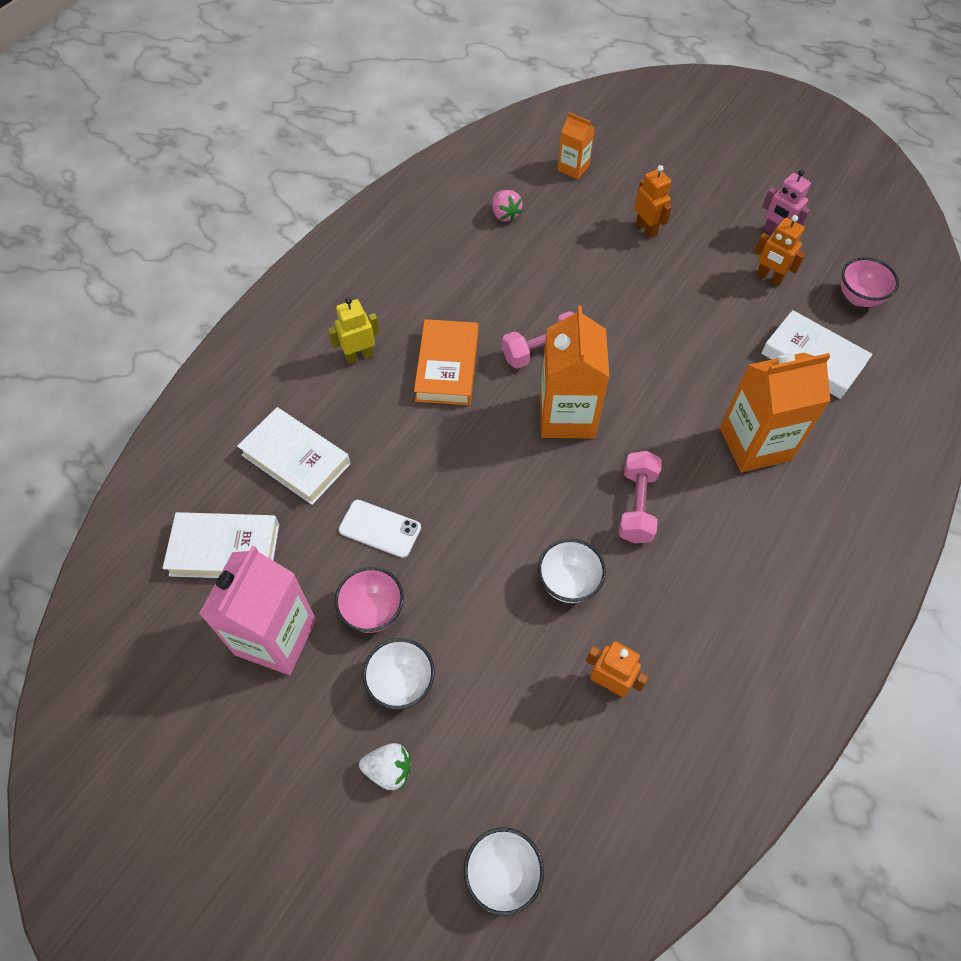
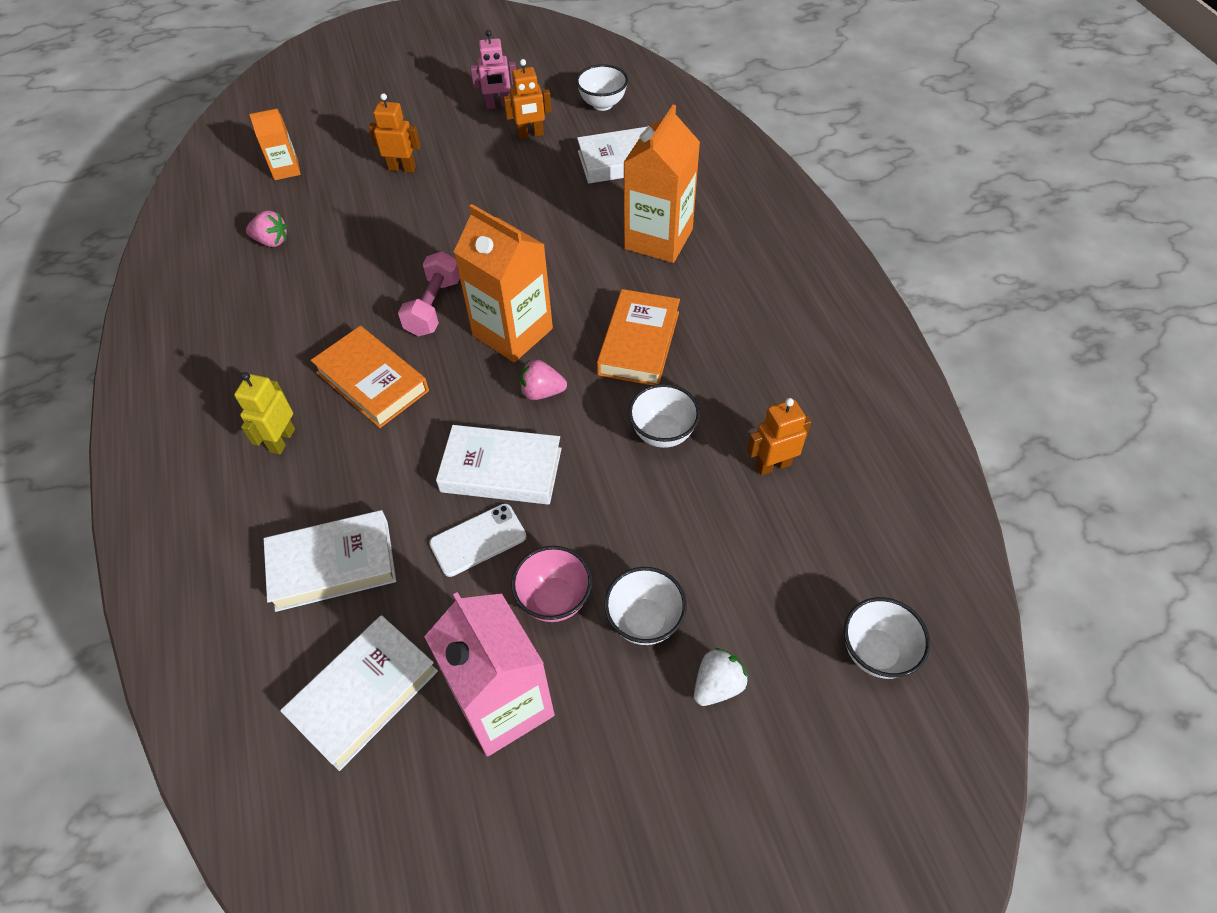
camera: 50 degrees left, 5 degrees down
(445, 500) = (501, 470): none -> white book
(532, 475) = (542, 392): none -> pink strawberry
(637, 505) = (638, 343): pink dumbbell -> orange book
(858, 298) = (602, 104): pink bowl -> white bowl

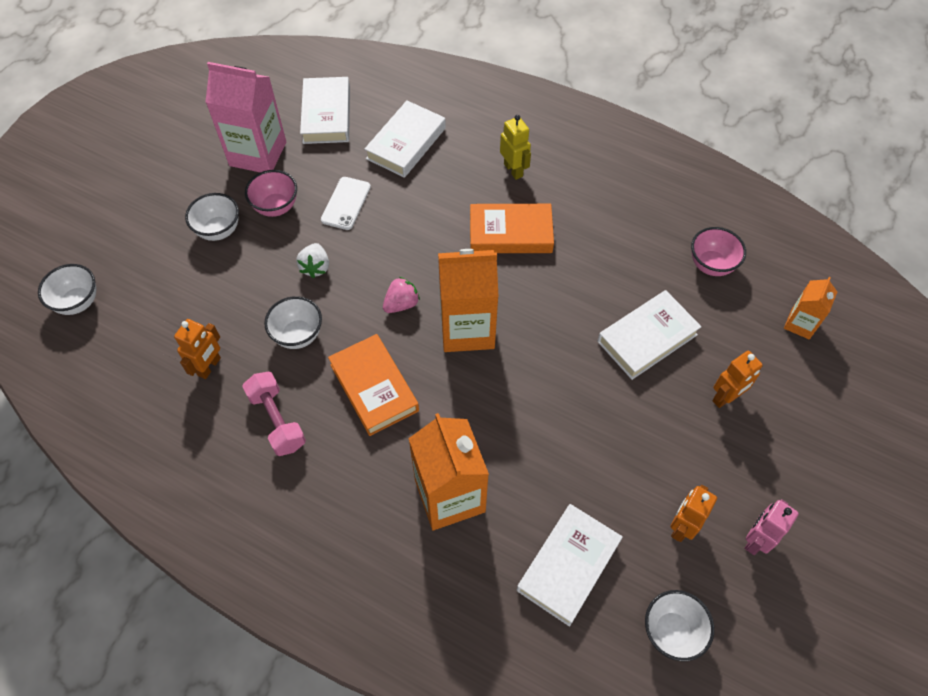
camera: 135 degrees right, 5 degrees up
(272, 241) = (711, 265): pink strawberry -> pink bowl
(434, 307) = (540, 306): pink dumbbell -> pink dumbbell (277, 420)
(501, 470) = (373, 243): white book -> white book (647, 338)
(717, 685) = (157, 230): white strawberry -> white strawberry (315, 267)

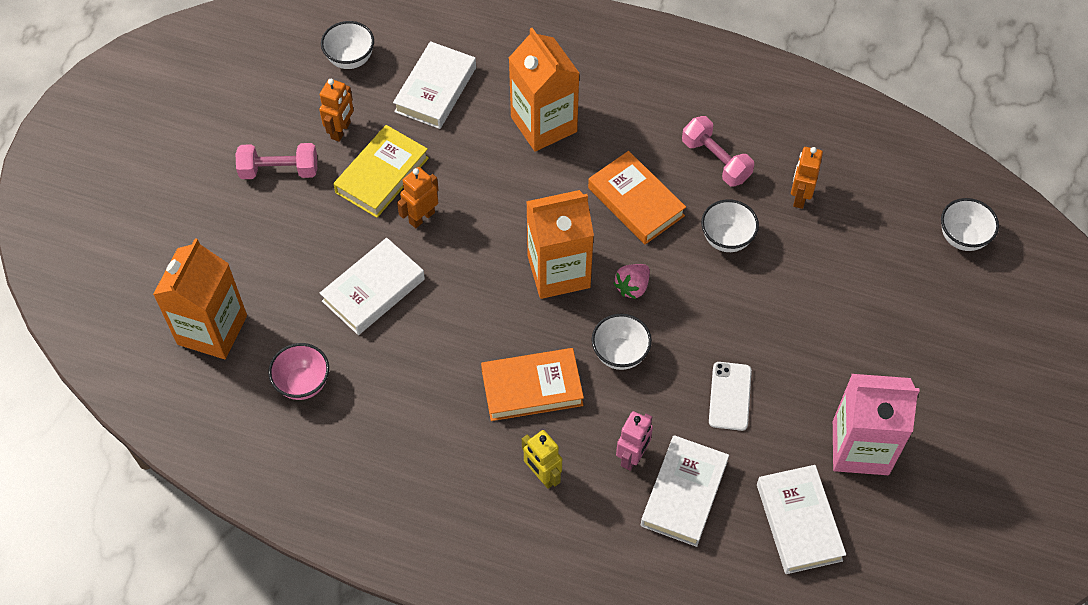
camera: 170 degrees right, 0 degrees up
(219, 230) = (859, 339): white bowl -> white bowl (620, 354)
(276, 207) = (808, 378): pink bowl -> none
(315, 267) = (736, 313): white strawberry -> none
(636, 461) = (382, 175): none -> yellow book
(725, 397) = (296, 243): orange robot -> orange robot (421, 217)
(750, 485) = (279, 170): none -> pink dumbbell
(755, 540) = (278, 130): pink robot -> pink robot (632, 457)
(800, 324) = (212, 330): orange carton -> orange carton, size x1.88

